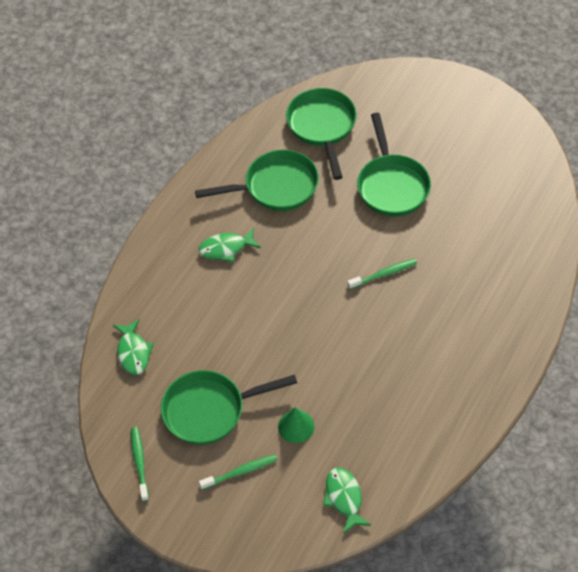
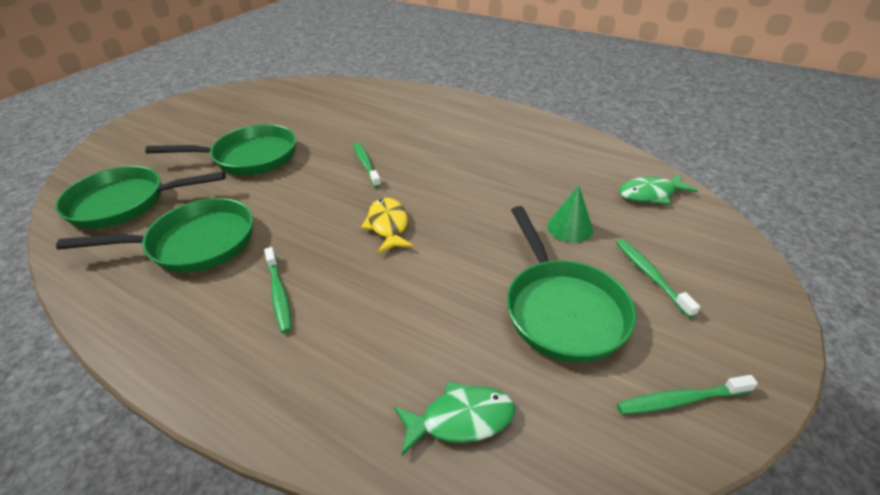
camera: 90 degrees left, 15 degrees down
(226, 248) = (279, 294): green fish -> green toothbrush
(276, 187) = (195, 243): green pan -> green pan turned 90 degrees clockwise
(297, 301) = (388, 226): none -> yellow fish

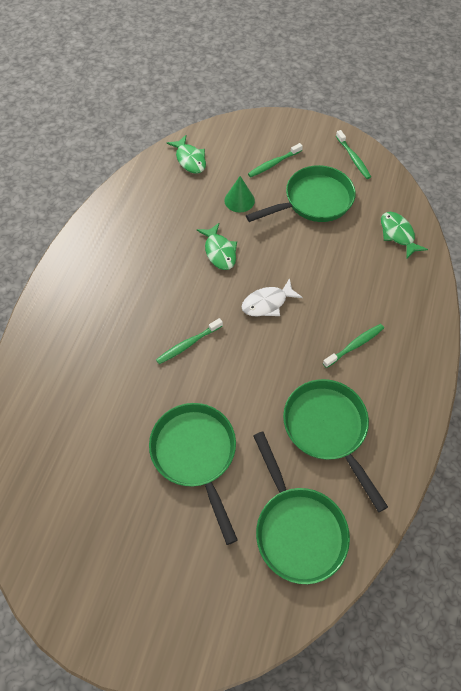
camera: 105 degrees left, 20 degrees up
(388, 226) = (267, 303): yellow fish -> white fish
(482, 199) = (219, 251): none -> green fish

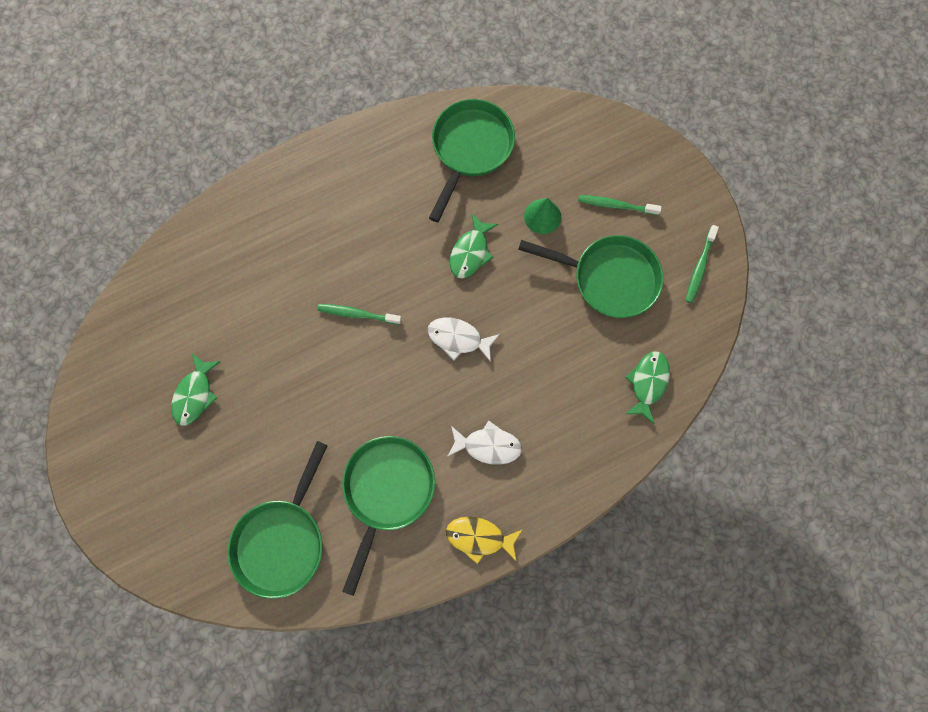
camera: 45 degrees right, 15 degrees up
(190, 159) = (543, 132): green fish -> green fish (195, 394)
(195, 454) = (271, 411): green pan -> green pan (470, 149)
(354, 345) = (488, 445): green toothbrush -> white fish
(412, 401) = (479, 537): none -> yellow fish

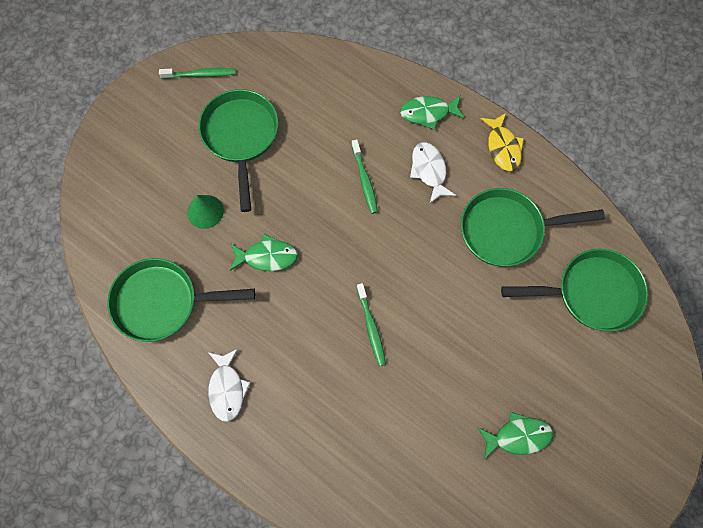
camera: 115 degrees left, 5 degrees down
(458, 338) = (351, 232): white fish -> white fish (227, 388)
(615, 205) = (169, 157): green toothbrush -> green toothbrush (364, 180)
(647, 383) = (318, 77): green fish -> green fish (428, 113)

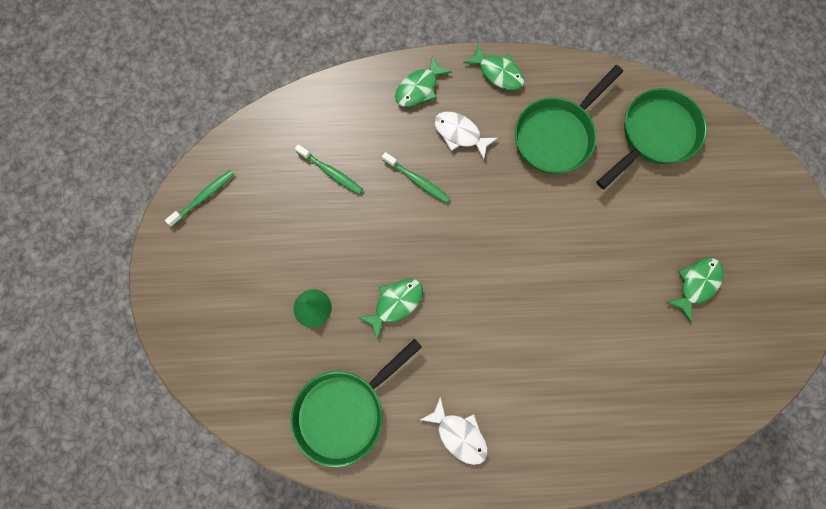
camera: 40 degrees left, 5 degrees up
(240, 137) = (286, 223): green pan -> none
(371, 327) = (524, 292): green toothbrush -> green toothbrush (331, 172)
(503, 147) = (498, 73): yellow fish -> green fish

